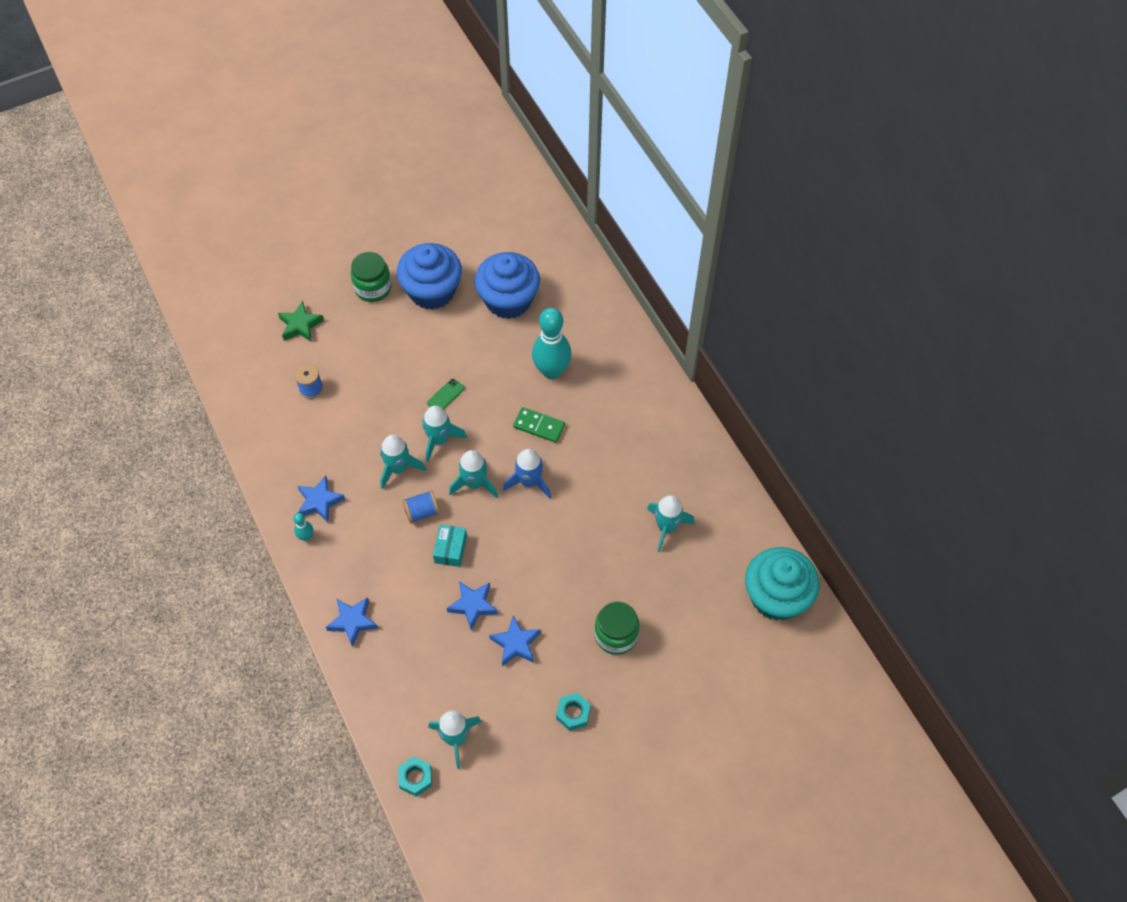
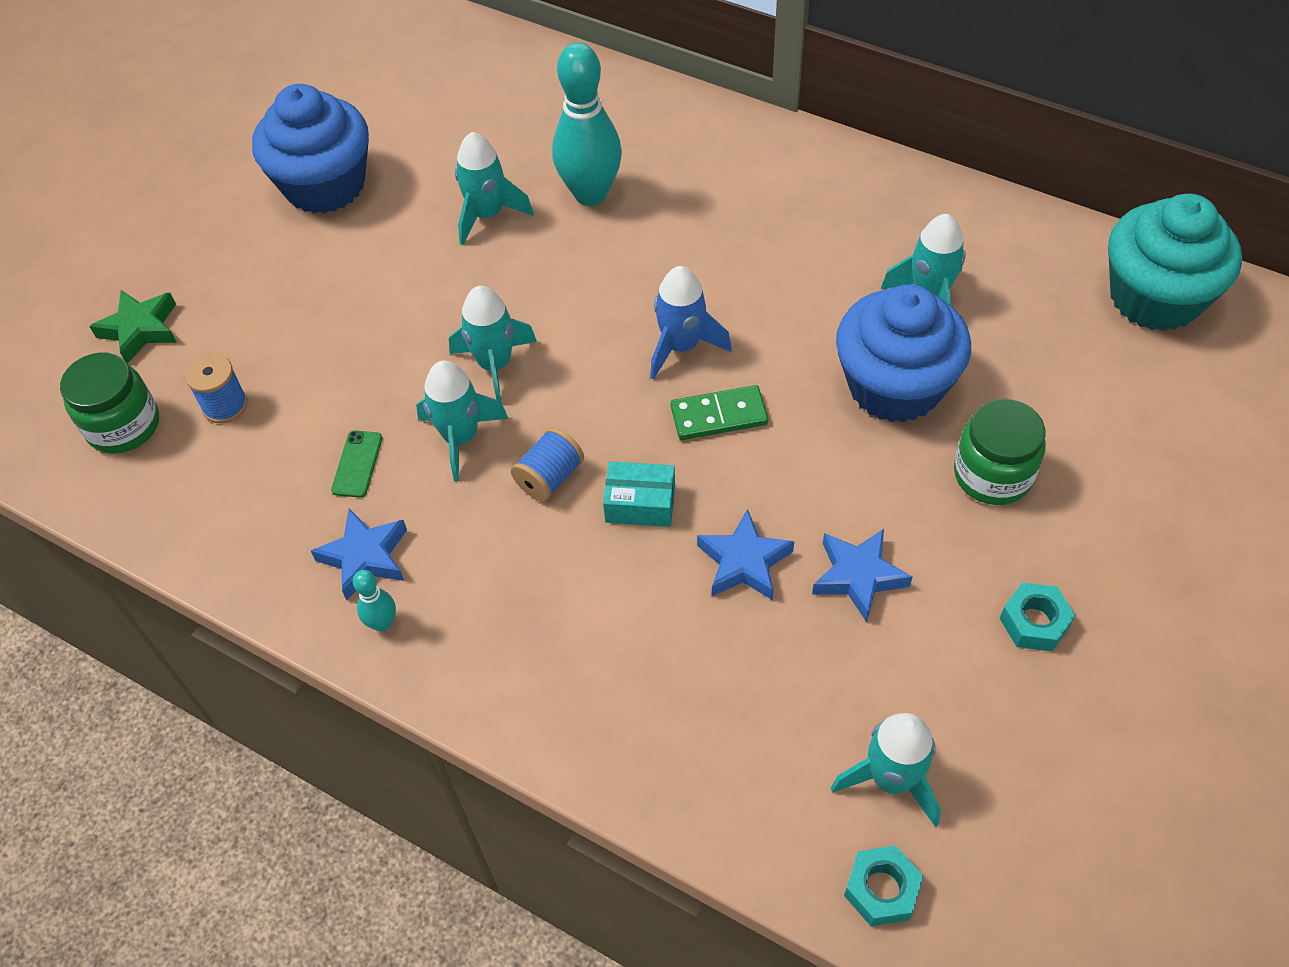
camera: 30 degrees left, 5 degrees down
(353, 622) = (567, 706): blue star -> none
(373, 288) = (226, 225): green jar -> green jar (123, 425)
(445, 395) = (456, 303): green phone -> green phone (357, 464)
(450, 549) = (640, 503): turquoise box -> turquoise box turned 60 degrees counterclockwise
(474, 483) = (600, 393): turquoise rocket -> turquoise rocket (487, 215)
(508, 300) = (452, 142): blue cupcake -> blue cupcake (894, 386)
(539, 426) = (632, 269): green domino -> green domino (719, 416)

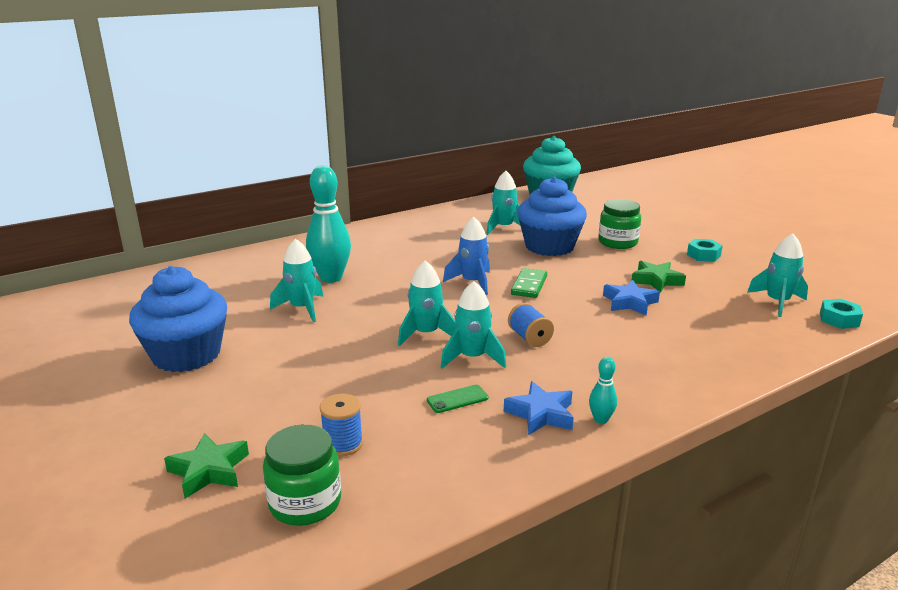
camera: 65 degrees left, 30 degrees down
(357, 464) = (457, 399): green phone -> green phone turned 60 degrees counterclockwise
(640, 503) = (570, 318): turquoise box -> none
(858, 577) = (656, 280): blue star -> green star

